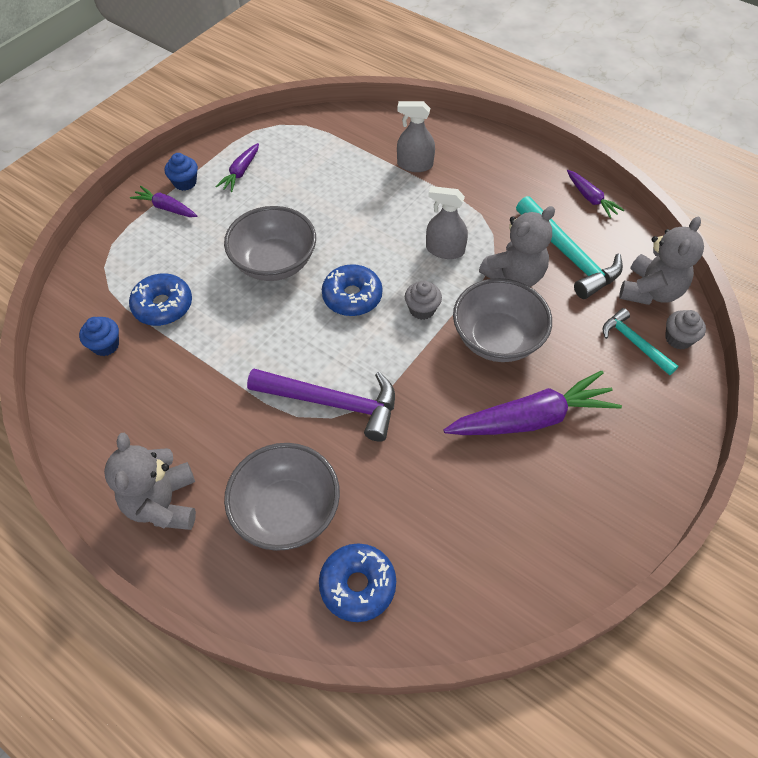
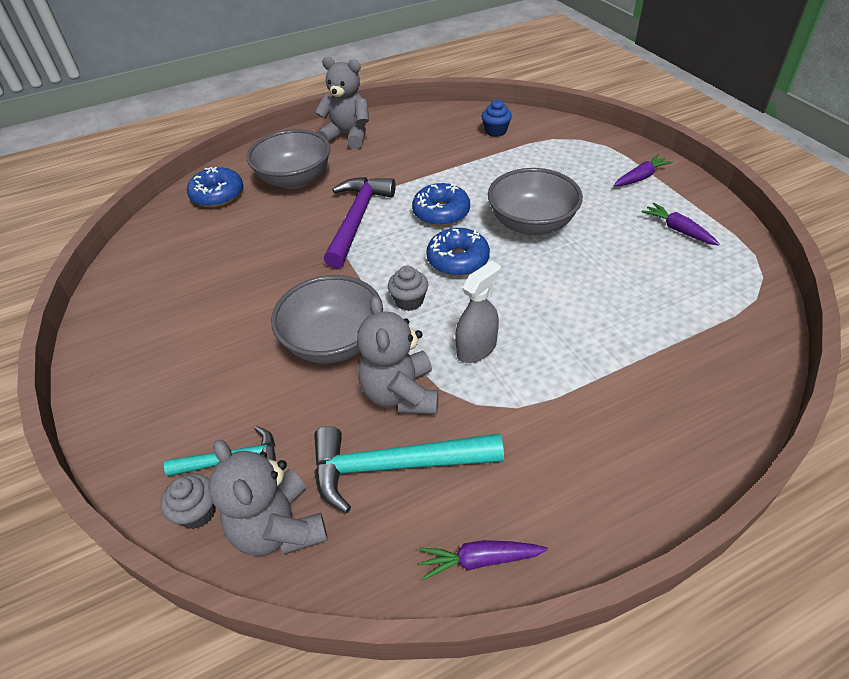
camera: 120 degrees right, 10 degrees down
(163, 306) = (518, 159): blue donut -> blue donut (441, 212)
(185, 182) = (674, 193): blue cupcake -> none
(333, 403) = (357, 219): purple hammer -> purple hammer turned 150 degrees clockwise
(415, 165) = (640, 376): grey spray bottle -> none
(531, 418) = (236, 328): purple carrot -> none

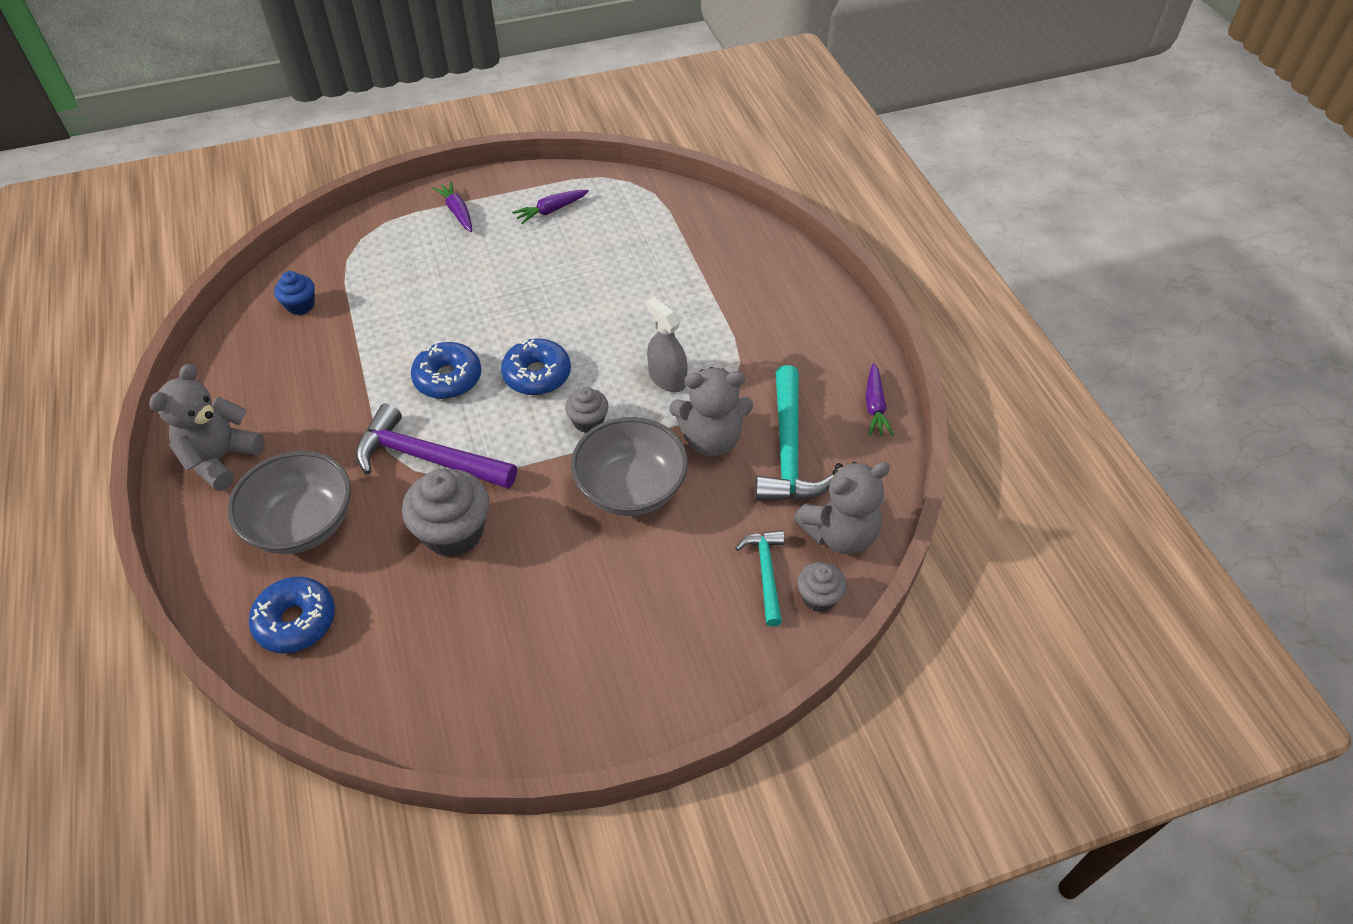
camera: 85 degrees left, 5 degrees up
(287, 247) = (454, 532): none -> grey cupcake
(531, 224) = (500, 308): grey bowl -> none

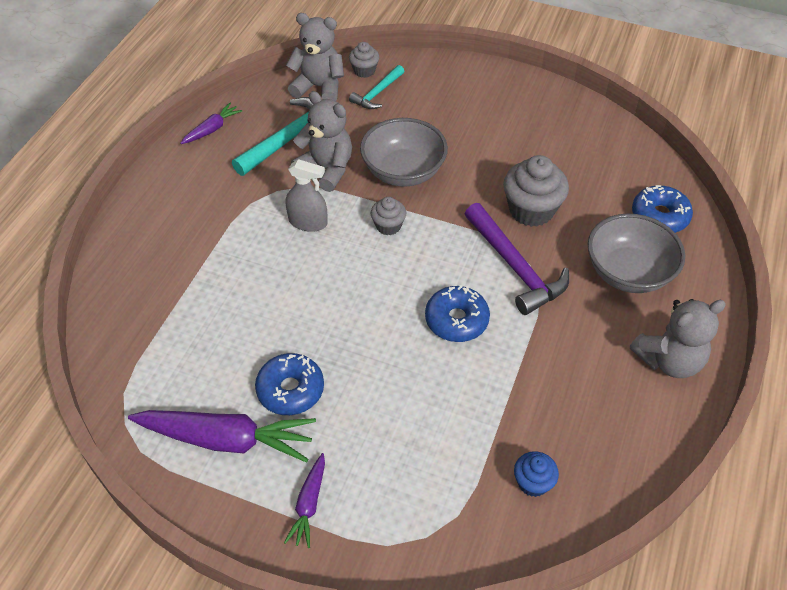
camera: 140 degrees left, 0 degrees up
(537, 375) = (390, 281): blue donut -> blue donut (290, 390)
(551, 210) = (226, 439): purple carrot -> purple carrot, size x1.96
(667, 378) = (308, 222): grey spray bottle -> grey spray bottle turned 75 degrees counterclockwise

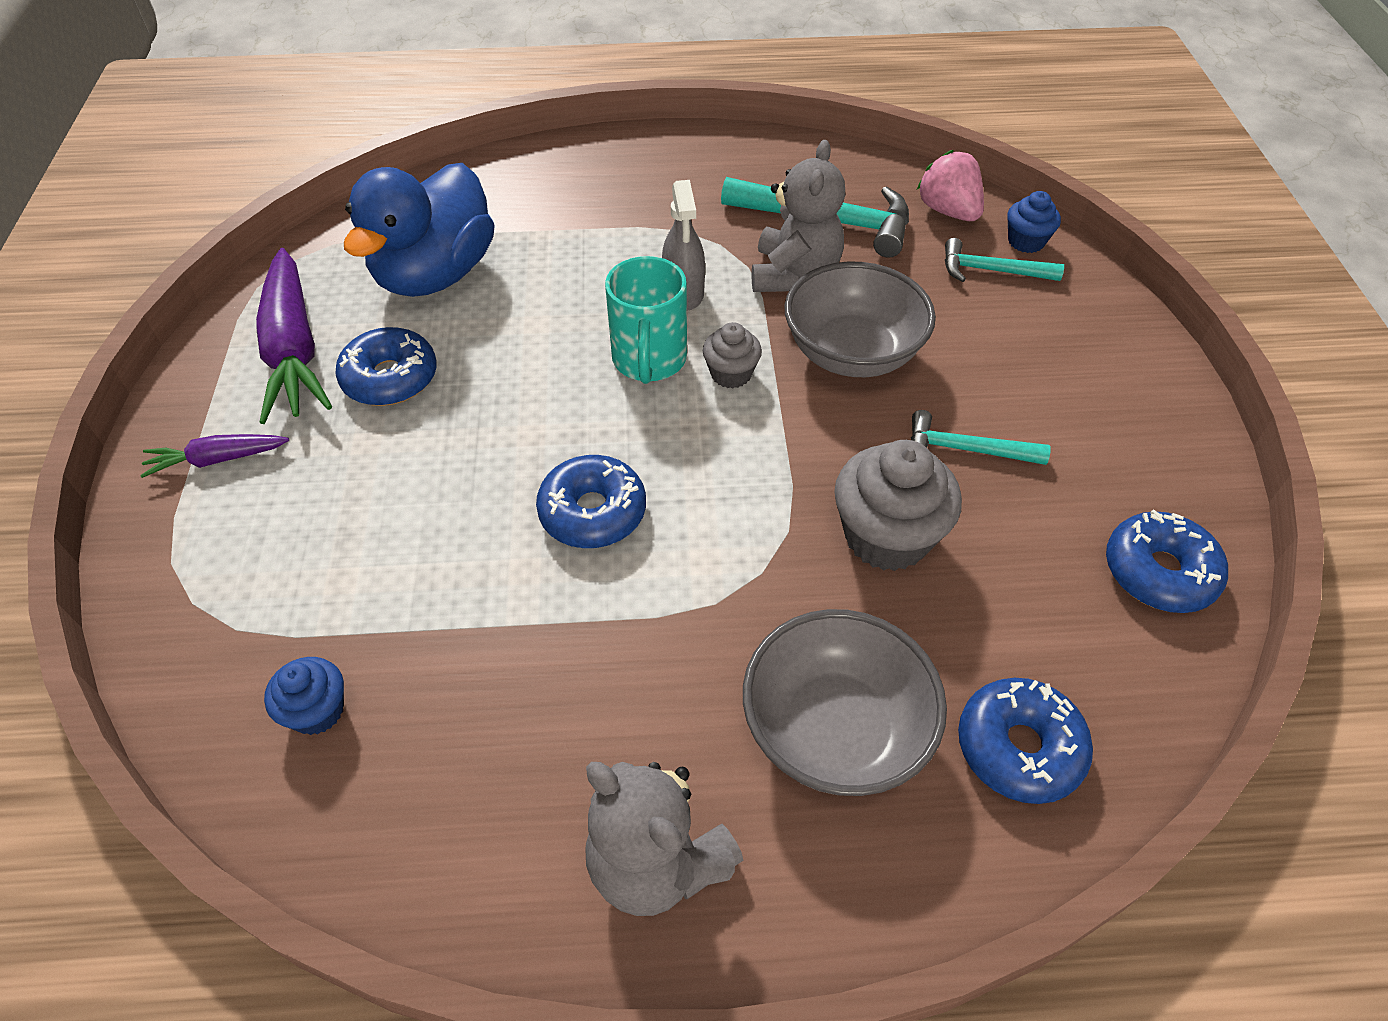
camera: 65 degrees right, 0 degrees up
(203, 340) = (435, 274): none -> blue duck
(212, 129) = (785, 152): purple carrot -> none
(319, 87) = (948, 211): grey teddy bear -> pink strawberry
(355, 257) = (649, 360): none -> turquoise mug
(364, 71) = (1026, 241): grey cupcake -> blue cupcake
(493, 159) = (965, 450): none -> turquoise hammer
(515, 267) = (744, 553): purple hammer -> none
(594, 131) = (1159, 572): none -> blue donut

